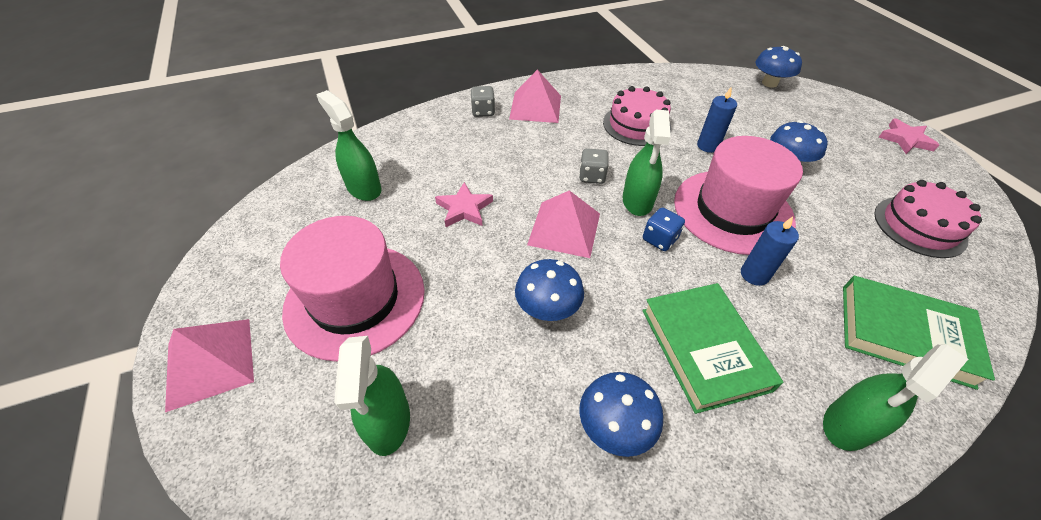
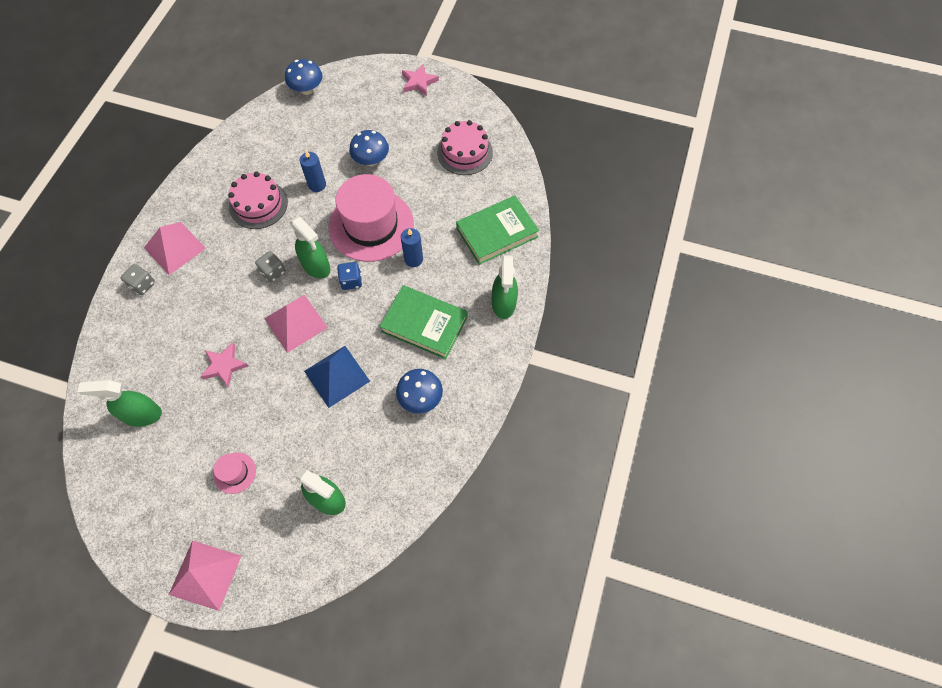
camera: 50 degrees left, 15 degrees up
(355, 299) = (235, 473): pink hat -> pink hat, size x0.42
(547, 308) = (336, 376): blue mushroom -> blue pyramid

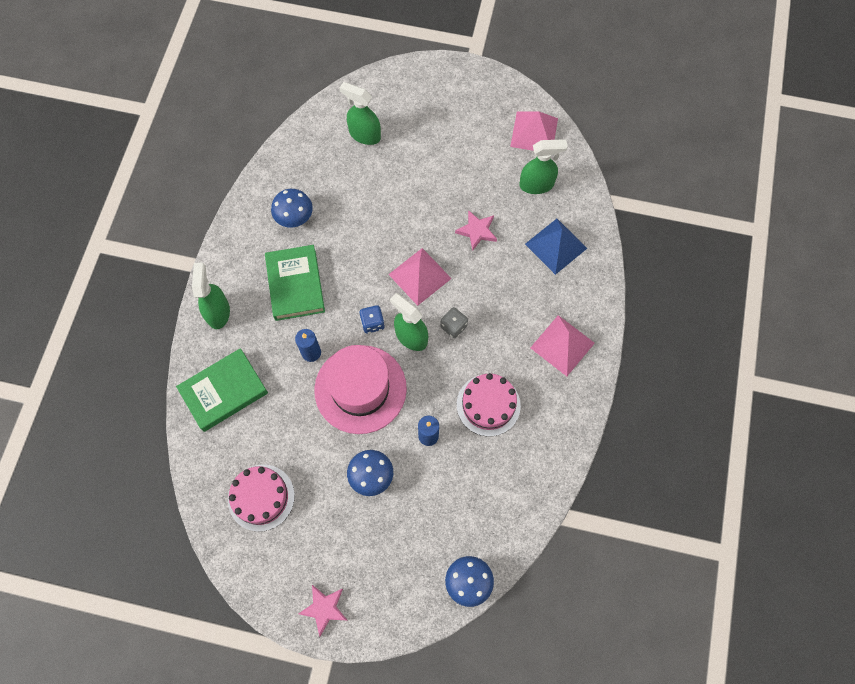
camera: 175 degrees right, 5 degrees up
(142, 285) = (580, 302): grey dice -> none
(205, 575) = (448, 79): pink pyramid -> pink pyramid (534, 132)
(235, 473) = (444, 147): pink hat -> none
(336, 376) = (372, 230): blue pyramid -> blue pyramid (556, 246)
(424, 324) = (295, 285): green book -> green book turned 60 degrees clockwise

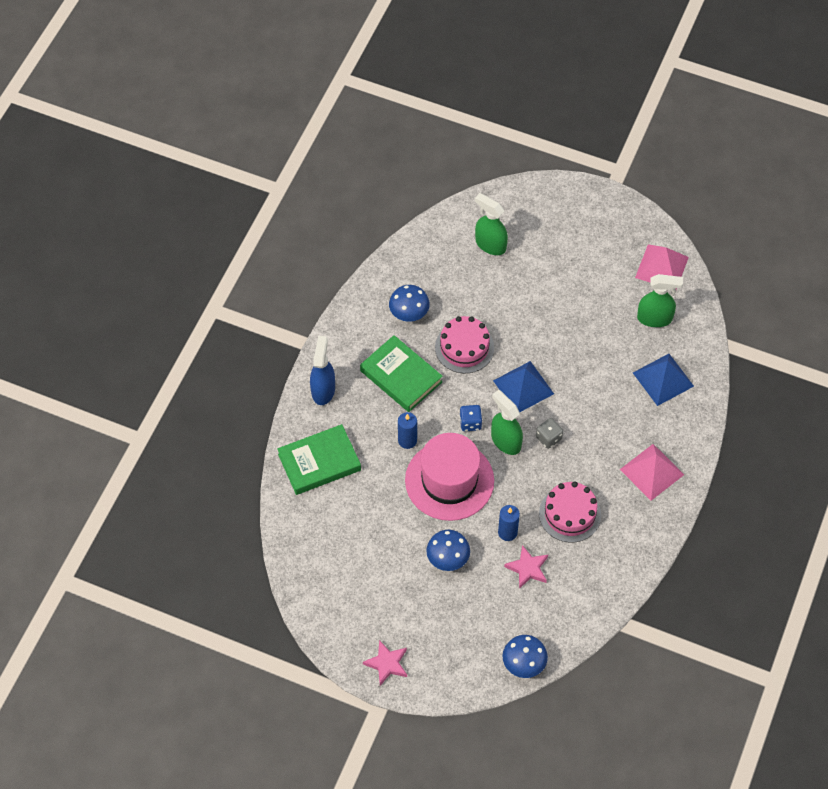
camera: 10 degrees right, 10 degrees down
(218, 312) = (323, 390): green spray bottle -> blue spray bottle
(261, 497) = (342, 560): pink cake -> pink cake (464, 347)
(295, 285) = (401, 376): green book -> green book turned 45 degrees counterclockwise
(420, 276) = (523, 387): pink pyramid -> blue pyramid
(477, 231) = (587, 353): pink star -> pink star (528, 568)

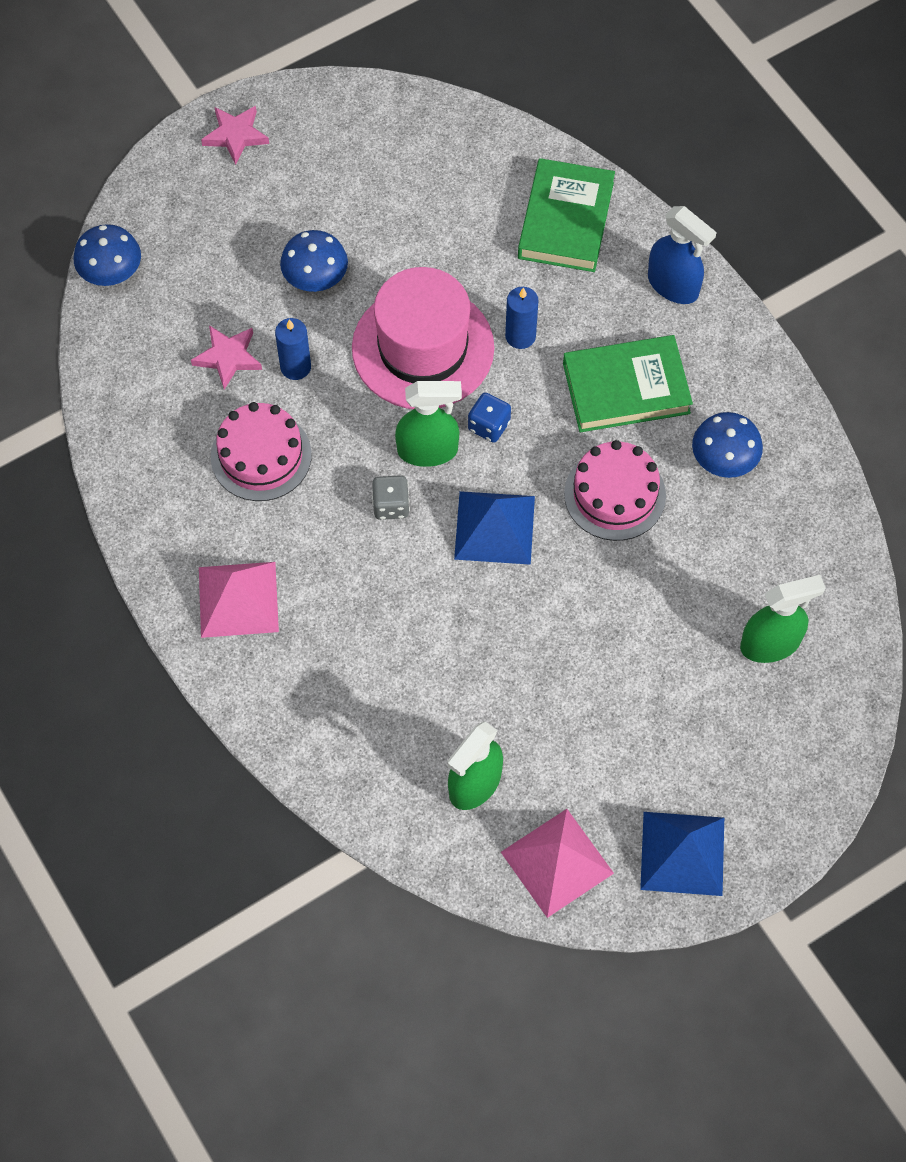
camera: 125 degrees right, 5 degrees up
(663, 379) = (366, 720): blue pyramid -> blue pyramid (682, 853)

